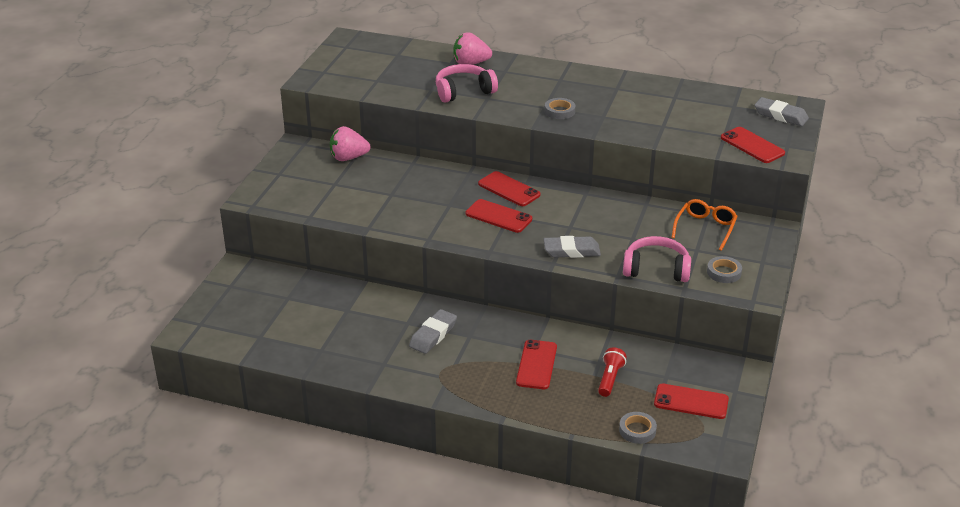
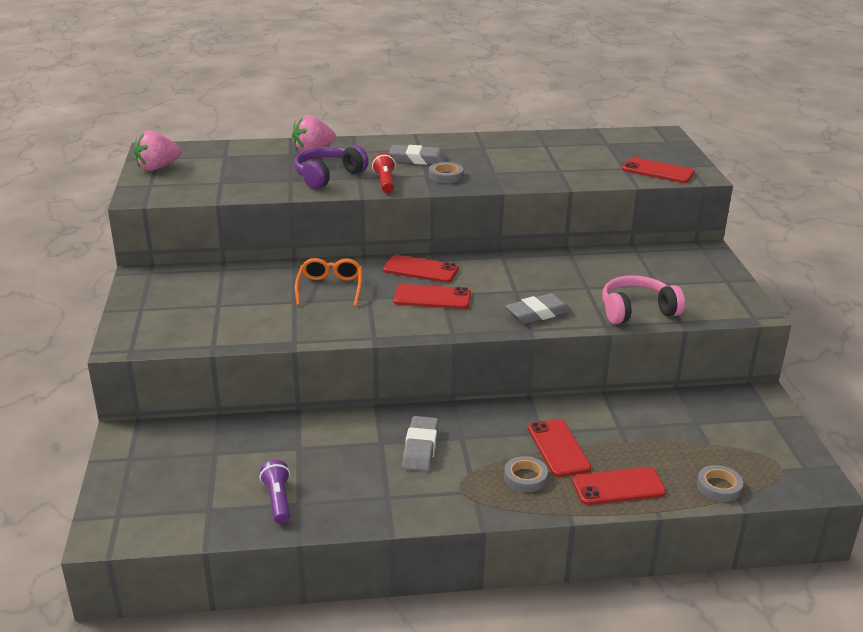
camera: 25 degrees left, 5 degrees down
(308, 344) = (278, 500): none -> purple flashlight
(348, 158) = (215, 275): pink strawberry -> pink strawberry (157, 167)
(463, 91) = (328, 176): pink headphones -> purple headphones
(610, 378) = (645, 441): red flashlight -> red flashlight (385, 182)
(691, 402) = (742, 441): red phone -> red phone (618, 487)
(705, 228) = (646, 263): orange glasses -> orange glasses (330, 288)
(724, 272) = (702, 298): grey tape -> grey tape (525, 477)
(780, 115) = (656, 143): grey eraser -> grey eraser (418, 160)

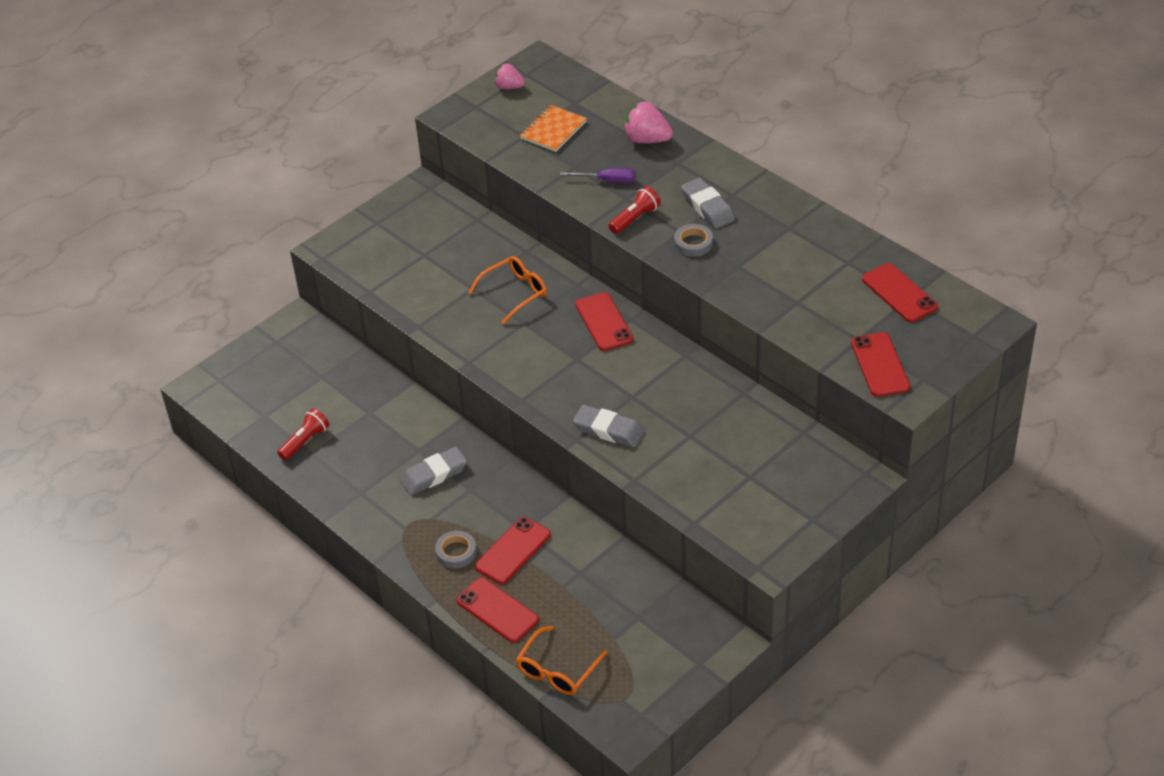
camera: 55 degrees right, 15 degrees up
(157, 167) = (509, 87): pink strawberry -> pink strawberry, size x0.64
(237, 172) = (553, 130): none -> orange notebook
(278, 500) = (305, 441): purple flashlight -> red flashlight
(328, 176) = (607, 180): purple headphones -> purple screwdriver
(432, 297) = (565, 356): red phone -> red phone (899, 293)
(637, 311) = (682, 487): pink headphones -> none
(719, 487) = (557, 670): grey tape -> orange glasses

